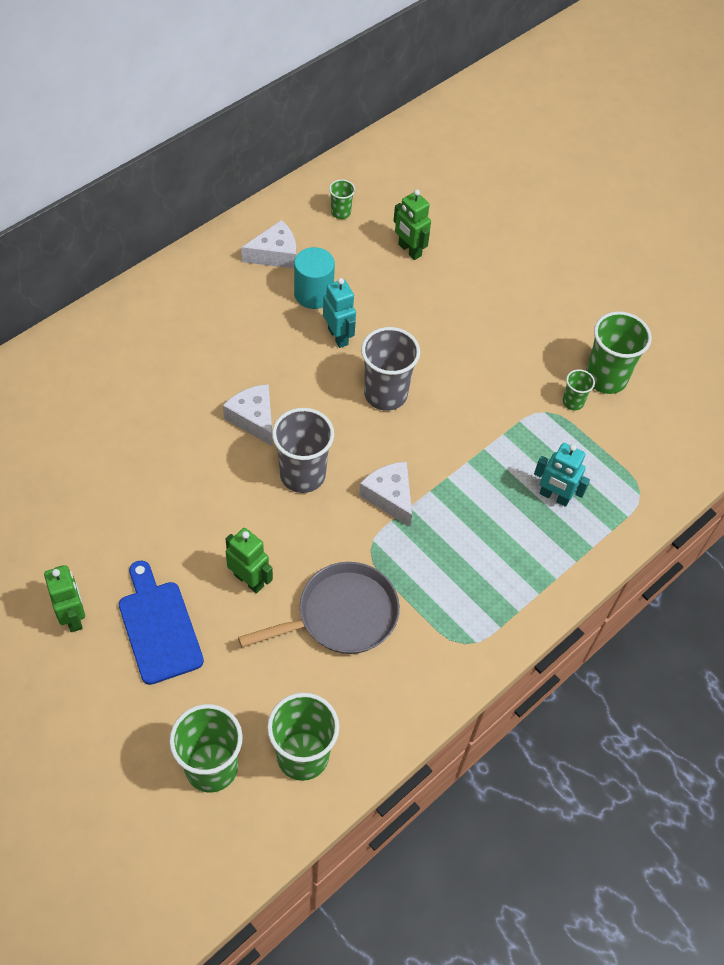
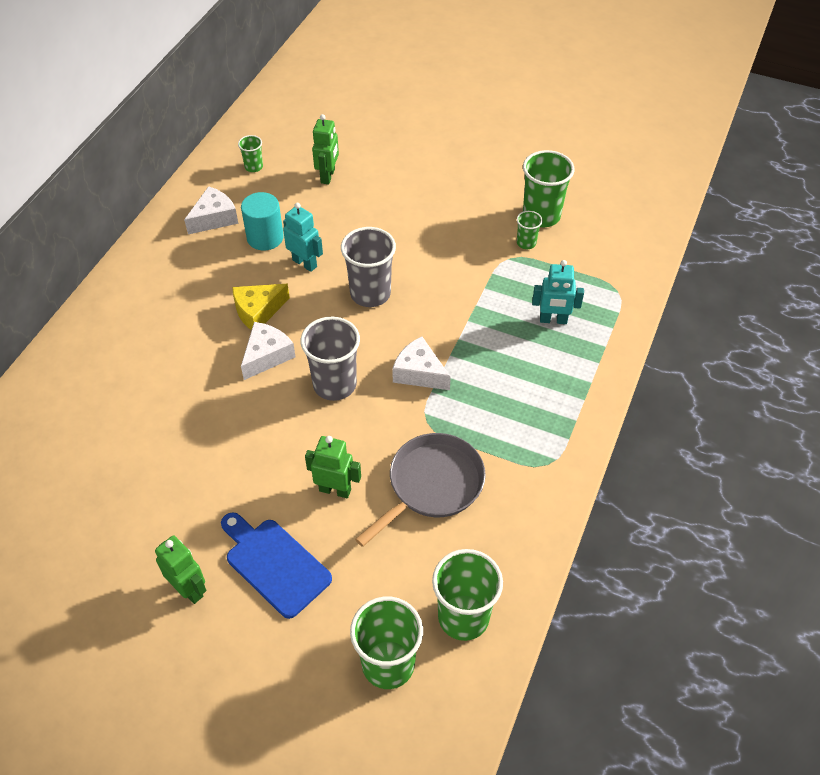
camera: 20 degrees left, 5 degrees down
(254, 419) = (267, 356): white cheese -> white cheese turned 90 degrees clockwise
(268, 369) = (258, 311): none -> yellow cheese
(409, 250) = (328, 176): green robot -> green robot turned 105 degrees counterclockwise

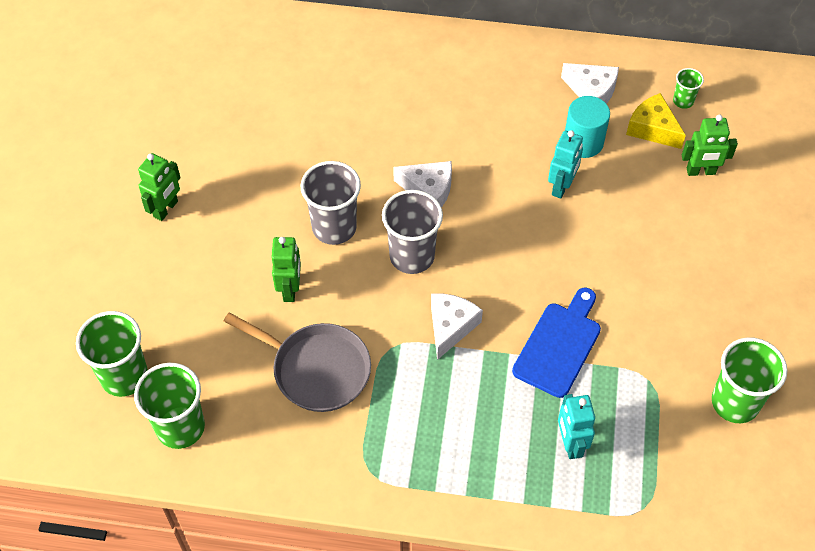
camera: 75 degrees right, 5 degrees up
(258, 311) = (481, 166): yellow cheese -> yellow cheese (652, 128)
(274, 564) = (202, 264): blue cutting board -> blue cutting board (559, 345)
(370, 293) = (542, 256): grey cup -> grey cup (334, 227)
(526, 243) = (681, 394): green cup -> none

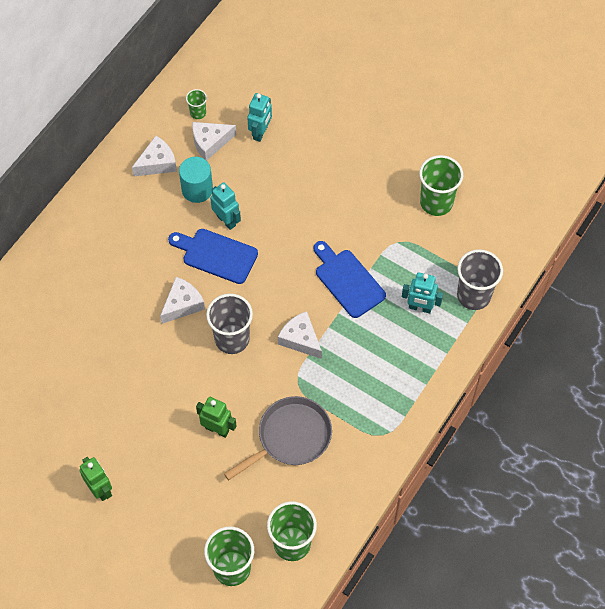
camera: 65 degrees left, 5 degrees up
(334, 227) = (180, 379): grey cup -> grey cup (473, 295)
(510, 196) = (216, 255): none -> blue cutting board
(652, 128) = (210, 142): yellow cheese -> white cheese
(701, 171) = (260, 132): green robot -> turquoise robot

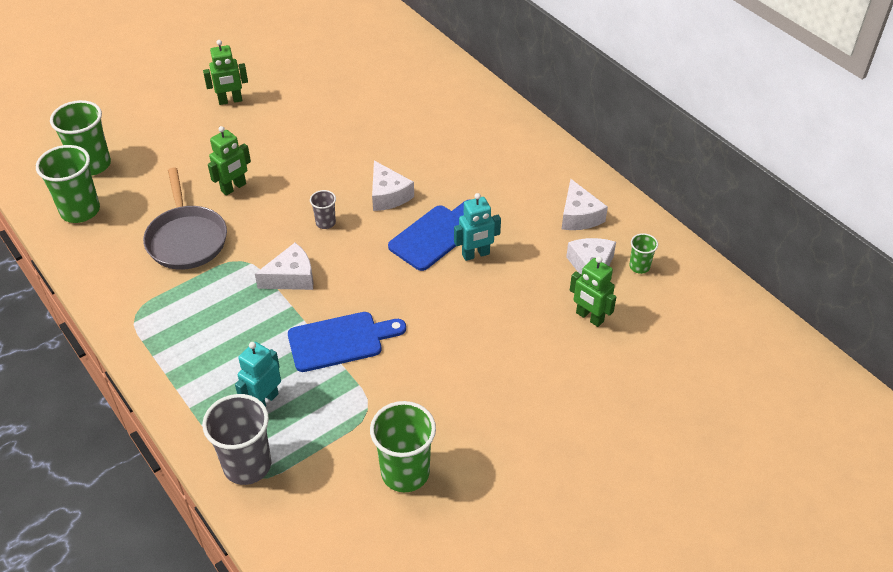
camera: 110 degrees right, 15 degrees down
(197, 189) = (529, 240): turquoise cylinder -> none
(232, 339) = (325, 222): grey cup -> grey cup, size x0.50
(260, 132) = (589, 317): turquoise robot -> green robot

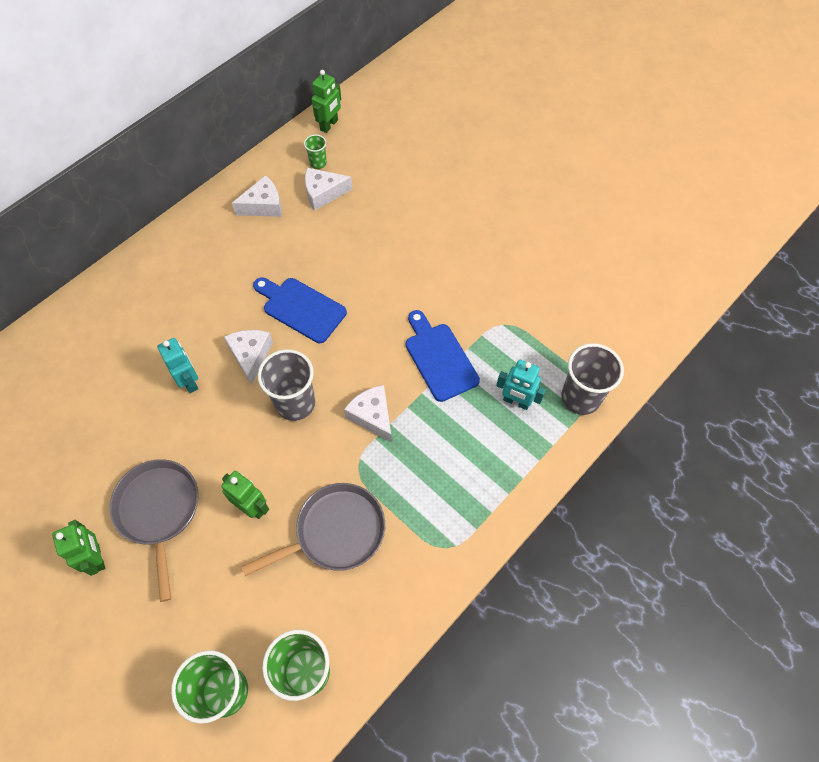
camera: 100 degrees left, 15 degrees up
(254, 133) = (159, 511): none -> grey pan
(325, 222) = (295, 403): grey cup -> grey cup, size x1.99
(388, 195) = (251, 356): white cheese -> white cheese turned 60 degrees counterclockwise
(405, 472) = (553, 288): green cup -> none
(476, 254) = (321, 274): turquoise robot -> turquoise robot (189, 381)
(589, 317) = (378, 191): green robot -> green robot (329, 125)

